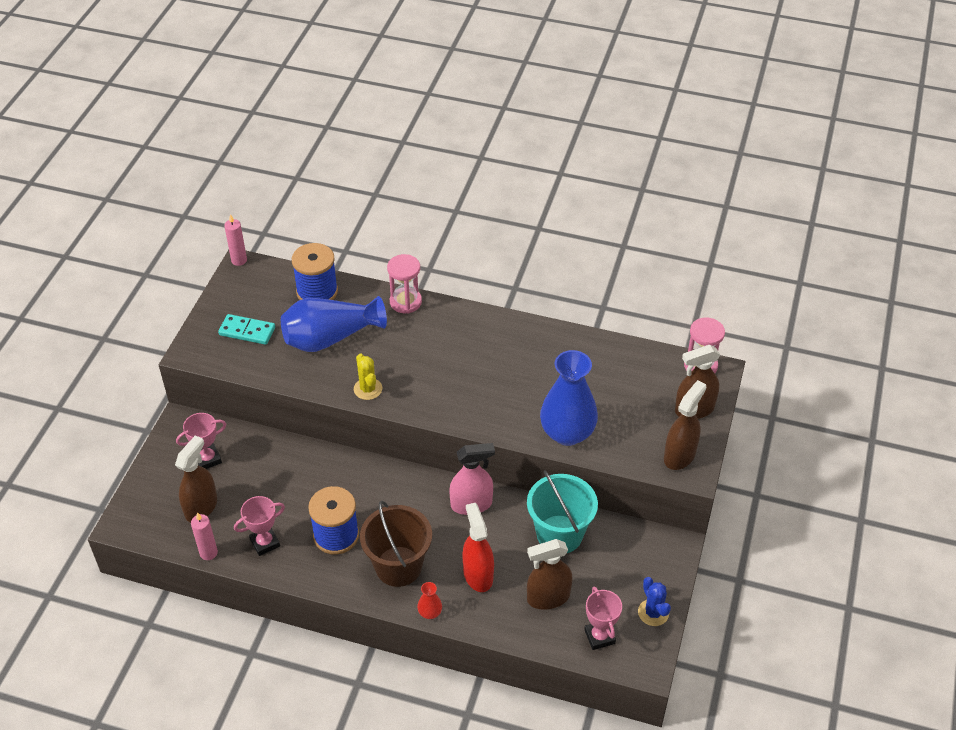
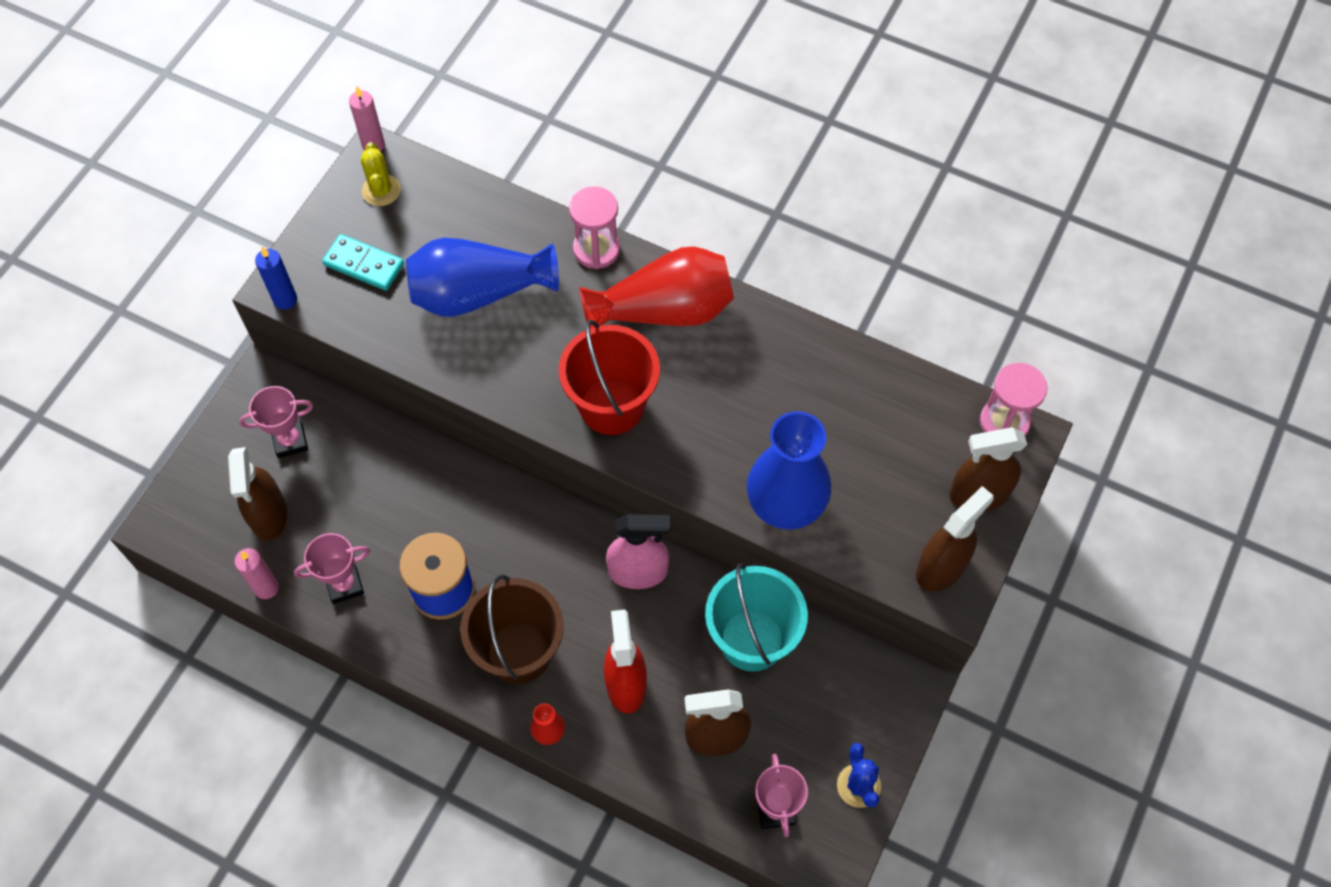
camera: 10 degrees right, 15 degrees up
(196, 359) = (285, 299): none -> blue candle
(201, 507) = (268, 515): brown spray bottle -> brown spray bottle turned 135 degrees clockwise
(317, 292) = (474, 214): blue spool -> none
(368, 389) = (515, 386): yellow cactus -> yellow cactus (381, 190)
(436, 392) = (611, 406): none -> red bucket
(459, 331) = (664, 310): none -> red vase

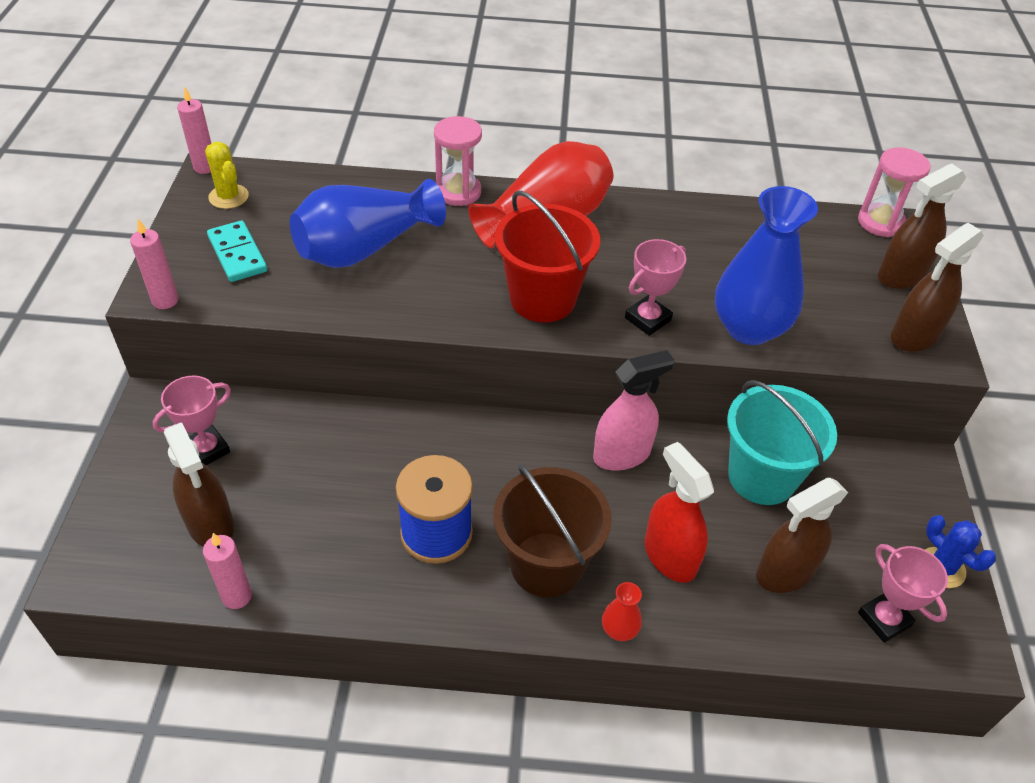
camera: 25 degrees left, 15 degrees down
(285, 299) = (165, 300): blue candle -> pink candle
(344, 585) = (326, 564): pink trophy -> pink trophy (647, 319)
(364, 265) = (237, 254): turquoise domino -> turquoise domino turned 60 degrees clockwise
(941, 567) = (914, 336): brown spray bottle -> brown spray bottle turned 150 degrees counterclockwise

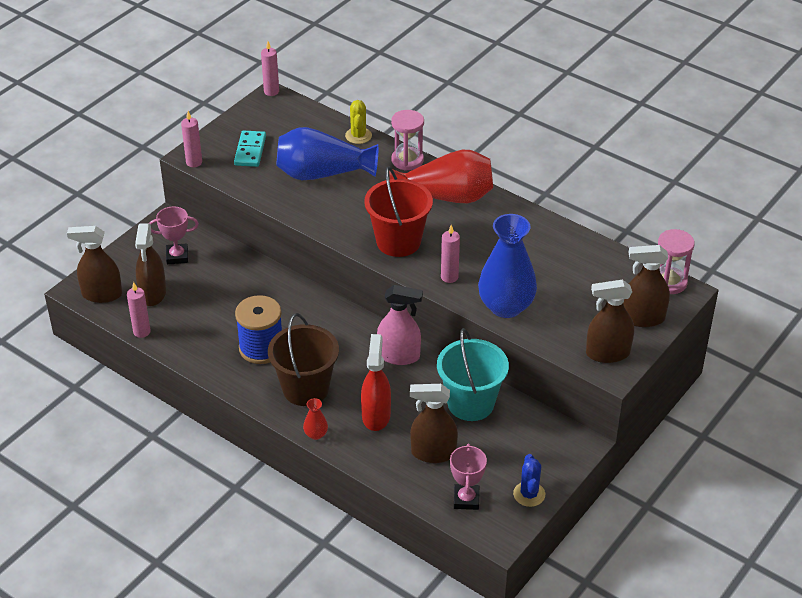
camera: 35 degrees right, 5 degrees down
(127, 565) = (102, 294): none -> brown spray bottle
(228, 197) = (271, 115): yellow cactus -> yellow cactus (358, 136)
(647, 319) = (449, 277): pink trophy -> pink candle

